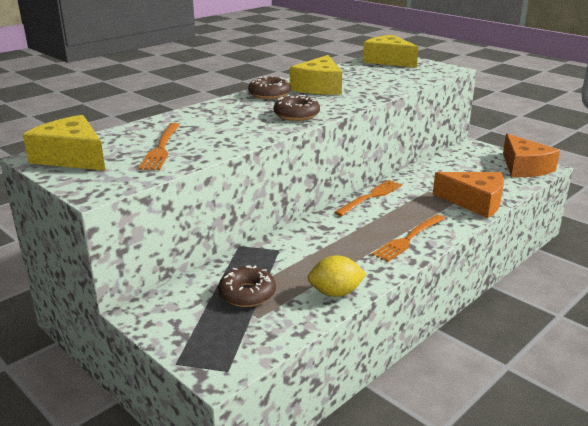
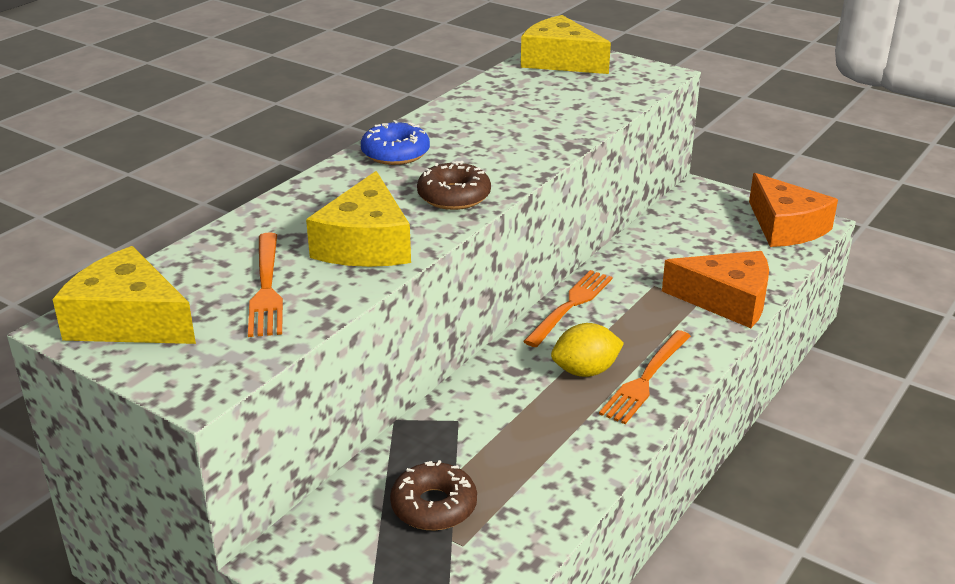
camera: 10 degrees left, 5 degrees up
(269, 94) = (395, 153): brown donut -> blue donut
(319, 87) = (469, 130): yellow cheese -> yellow cheese (365, 244)
(335, 293) = (563, 488): yellow lemon -> yellow lemon (585, 371)

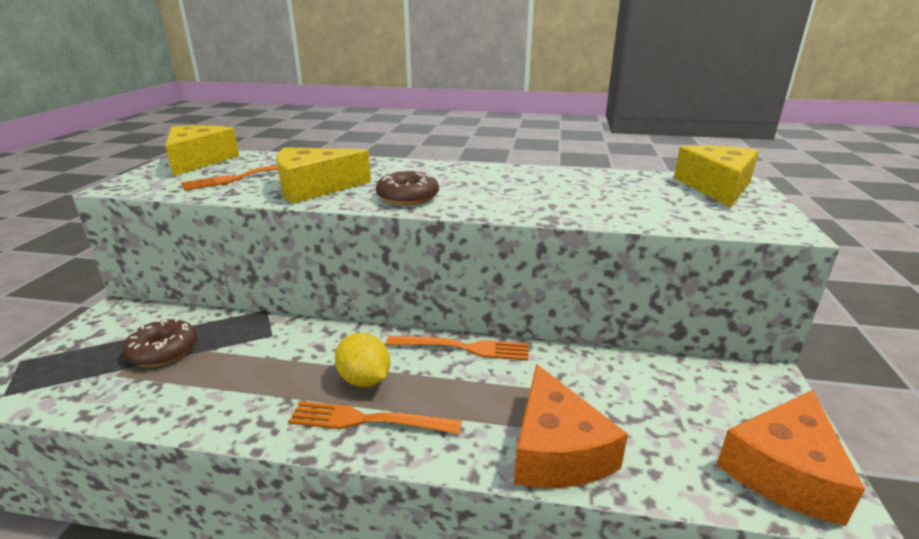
camera: 65 degrees right, 5 degrees down
(395, 153) = (459, 171): blue donut -> none

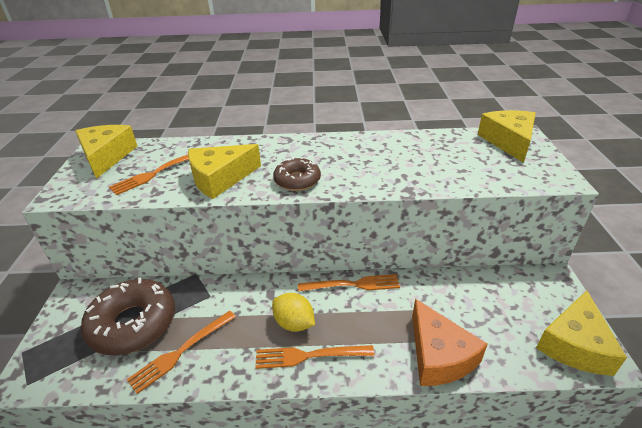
camera: 10 degrees left, 10 degrees up
(163, 351) = (133, 324): brown donut -> brown donut, size x1.73
(202, 390) = (180, 352): none -> orange fork
(784, 470) = (574, 344): orange cheese -> yellow cheese

